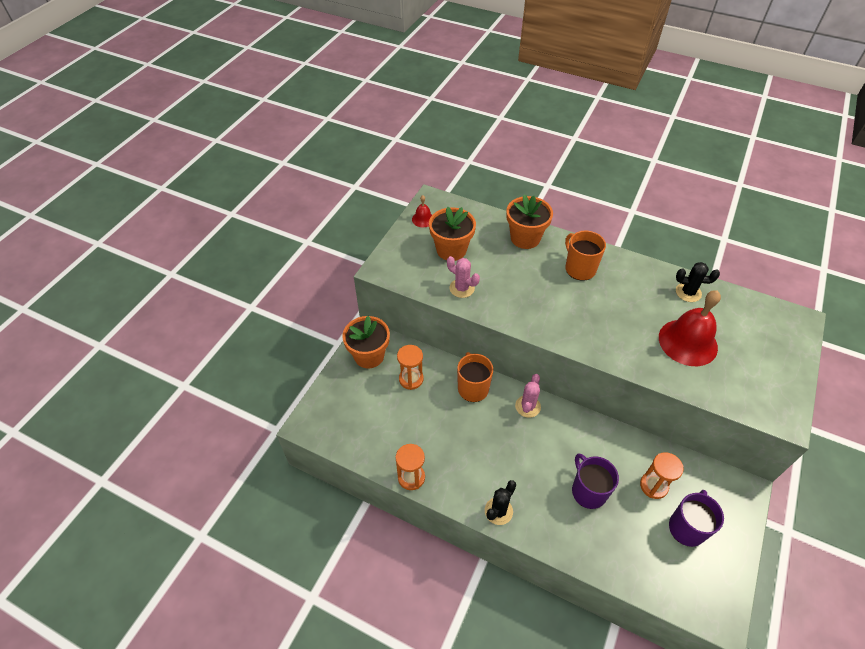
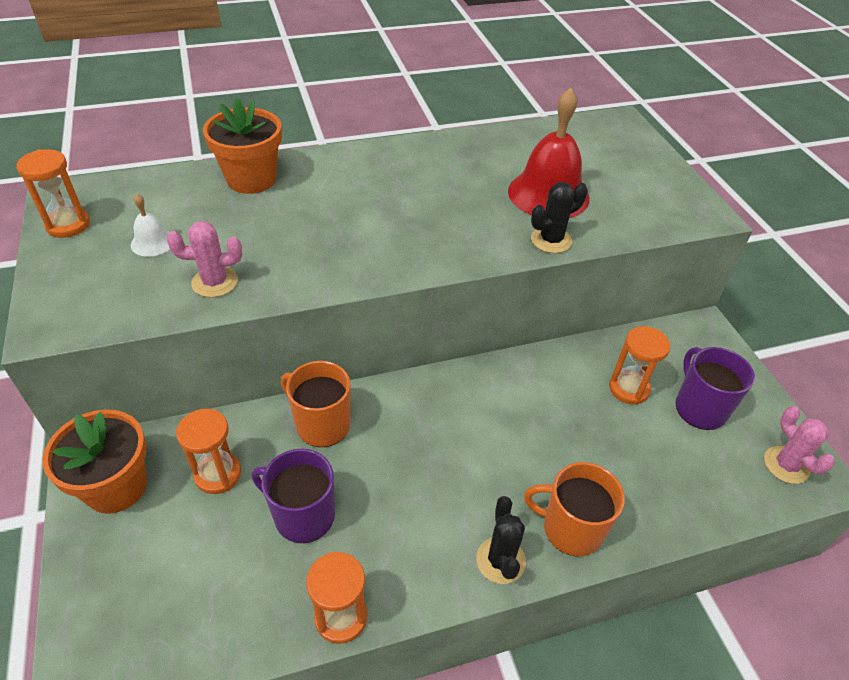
camera: 45 degrees left, 5 degrees down
(423, 219) = (68, 225): red bell -> orange hourglass
(451, 250) = (152, 242): orange flower pot -> white bell
(527, 406) = (414, 398): pink cactus -> pink cactus (786, 465)
(579, 268) = (355, 180): orange mug -> orange mug (571, 528)
(588, 491) = (574, 447): purple mug -> purple mug (303, 515)
(688, 292) = (497, 147): black cactus -> black cactus (551, 240)

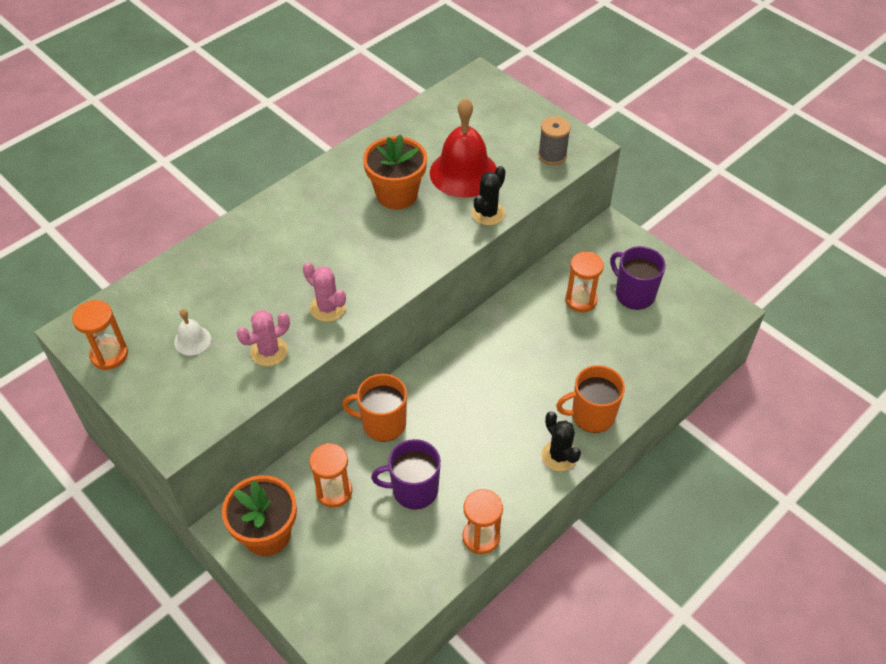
camera: 25 degrees left, 5 degrees up
(251, 179) = (224, 252): orange flower pot -> orange flower pot (396, 194)
(662, 211) = (552, 155): none -> grey spool
(786, 465) = (704, 311): pink cactus -> pink cactus (327, 308)

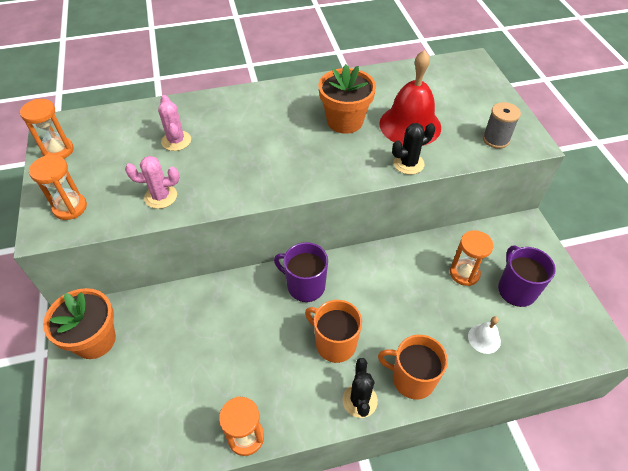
camera: 30 degrees right, 0 degrees up
(192, 340) = (117, 164): white bell -> white bell (484, 338)
(327, 308) = (228, 183): pink cactus -> pink cactus (176, 141)
(334, 491) = (164, 332): orange hourglass -> orange hourglass (70, 207)
(382, 423) = (238, 297): orange mug -> orange mug (334, 343)
(413, 490) = (222, 364): purple mug -> purple mug (305, 286)

